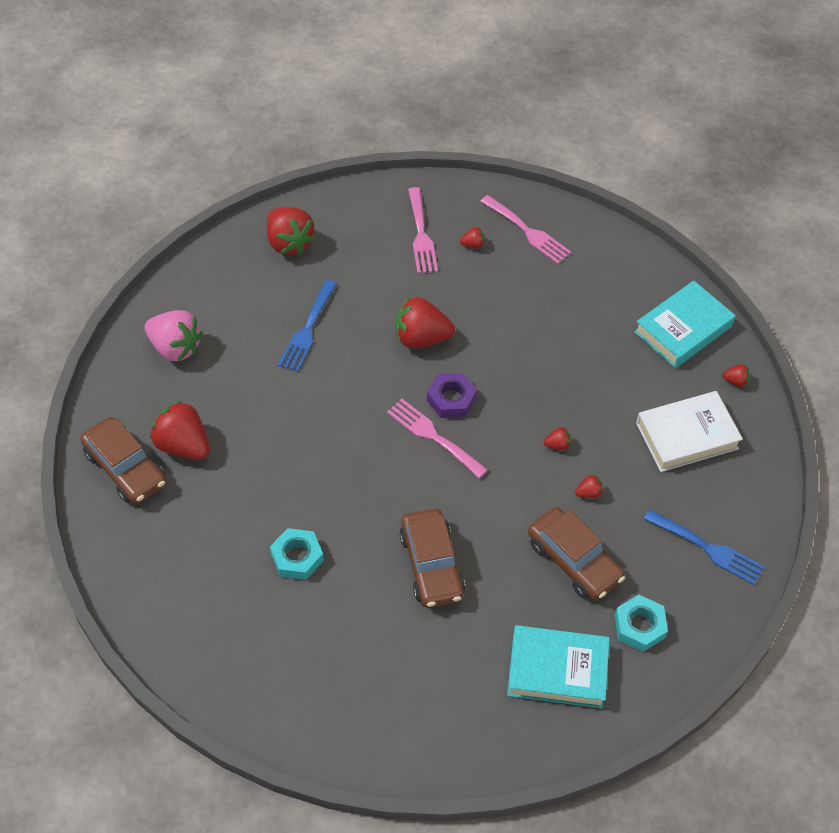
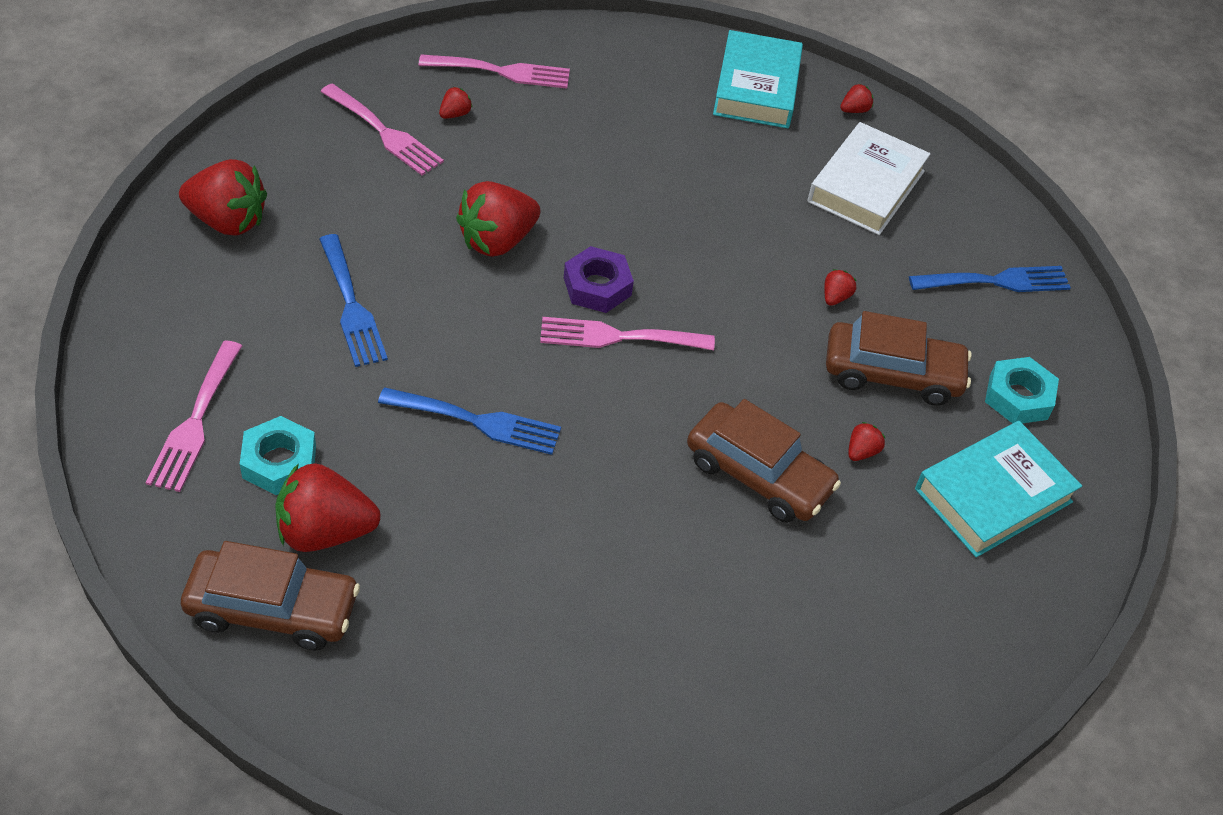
camera: 45 degrees left, 5 degrees down
(175, 347) = (195, 422): pink strawberry -> pink fork
(297, 557) = (602, 569): turquoise nut -> turquoise nut (279, 462)
(311, 436) = (478, 421): none -> blue fork
(557, 445) = (755, 268): red strawberry -> red strawberry (861, 451)

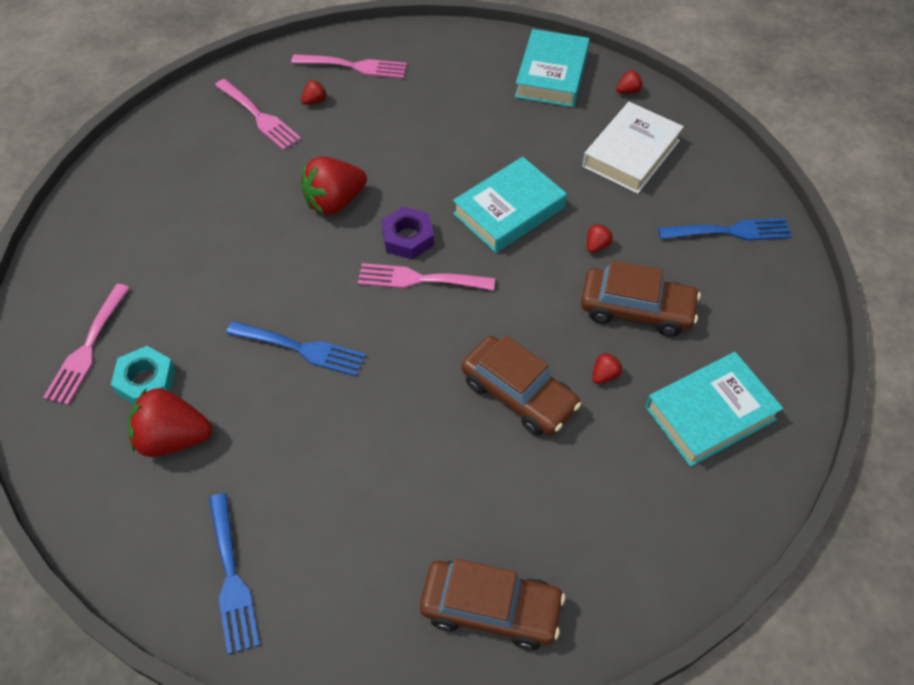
camera: 10 degrees right, 5 degrees up
(228, 221) = (133, 188): red strawberry -> none
(273, 609) = (125, 501): brown car -> brown car (491, 609)
(351, 306) = (217, 255): blue fork -> blue fork (232, 578)
(721, 254) = (509, 210): none -> turquoise book
(1018, 397) = (739, 329): turquoise nut -> none

